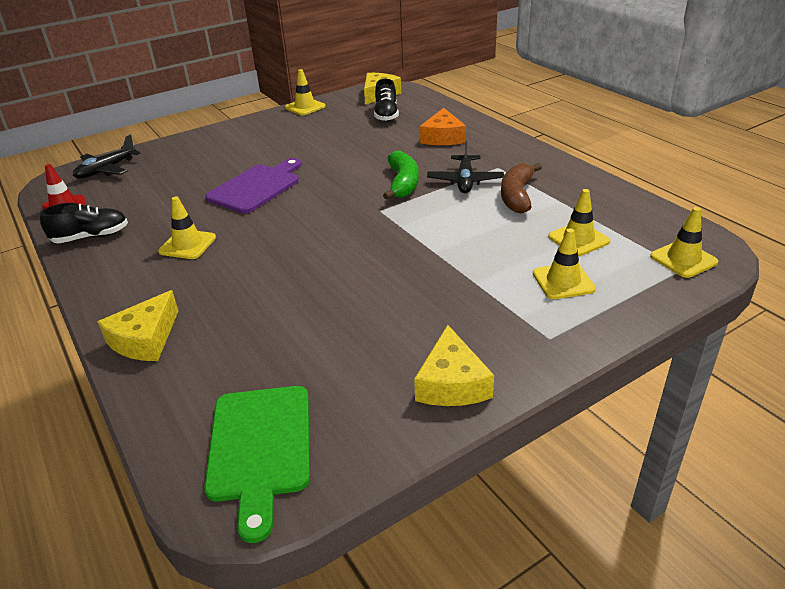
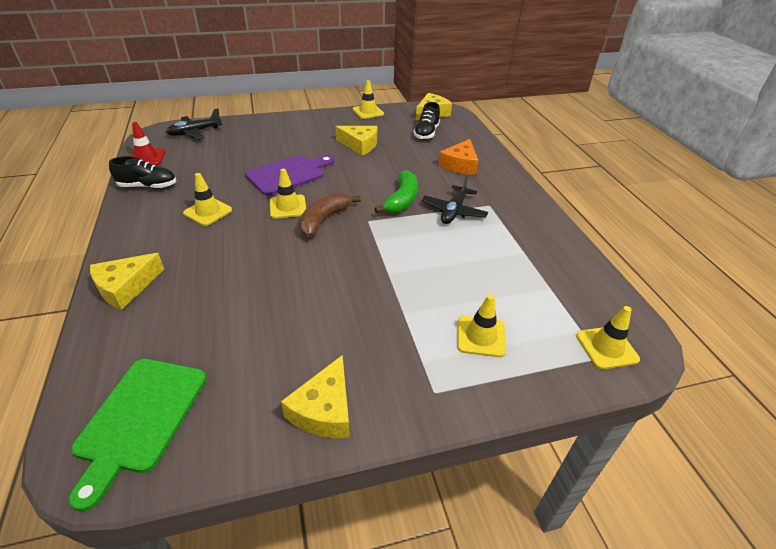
camera: 15 degrees right, 5 degrees up
(319, 141) = (360, 145): none -> yellow cheese
(517, 196) = (489, 237): brown banana -> brown banana (324, 220)
(578, 239) = (519, 297): yellow traffic cone -> yellow traffic cone (288, 207)

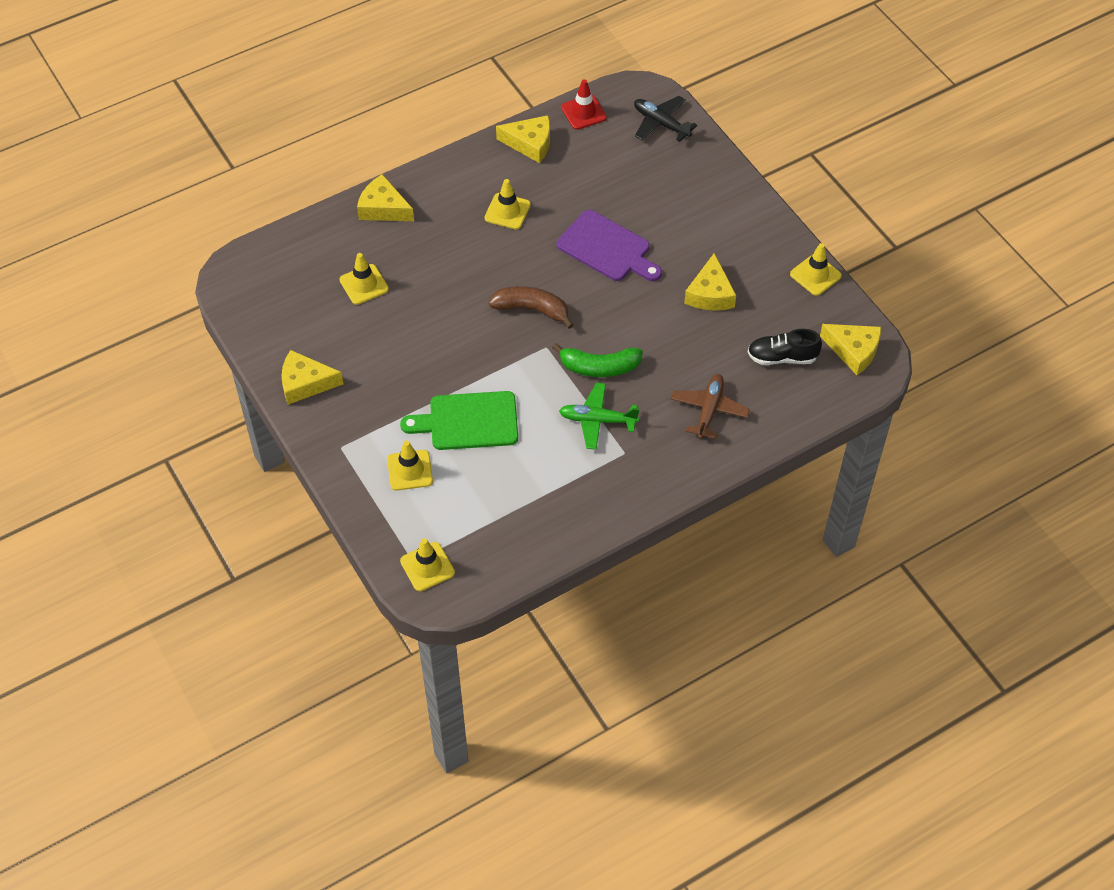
camera: 75 degrees right, 15 degrees up
(140, 418) = (269, 283): green cutting board -> green cutting board (468, 421)
(148, 186) = (530, 143): black shoe -> yellow cheese
(288, 207) = (543, 271): yellow traffic cone -> yellow traffic cone (364, 284)
(454, 211) = (597, 420): black plane -> green plane
(460, 165) = (709, 410): orange cheese -> brown plane

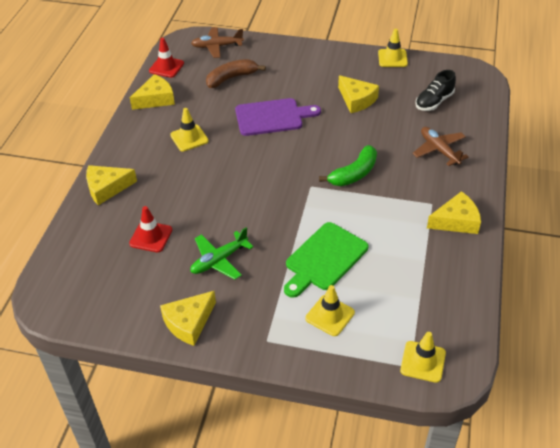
camera: 45 degrees left, 10 degrees down
(364, 284) = (151, 237): yellow traffic cone -> red traffic cone
(532, 309) = (274, 174): brown banana -> brown banana (231, 78)
(597, 420) = (393, 199): green plane -> green plane (219, 260)
(661, 123) = (217, 46): black plane -> brown plane
(853, 351) = (460, 76): yellow cheese -> yellow cheese (456, 221)

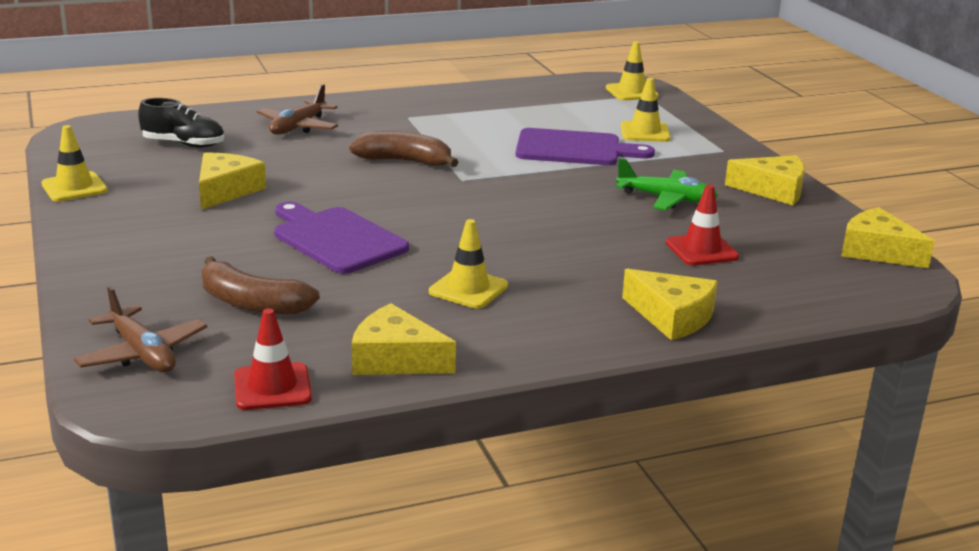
camera: 125 degrees left, 20 degrees down
(324, 259) = (574, 149): green cutting board -> purple cutting board
(354, 174) = (404, 161): green banana -> brown banana
(456, 221) = (422, 104): yellow cheese -> yellow cheese (877, 251)

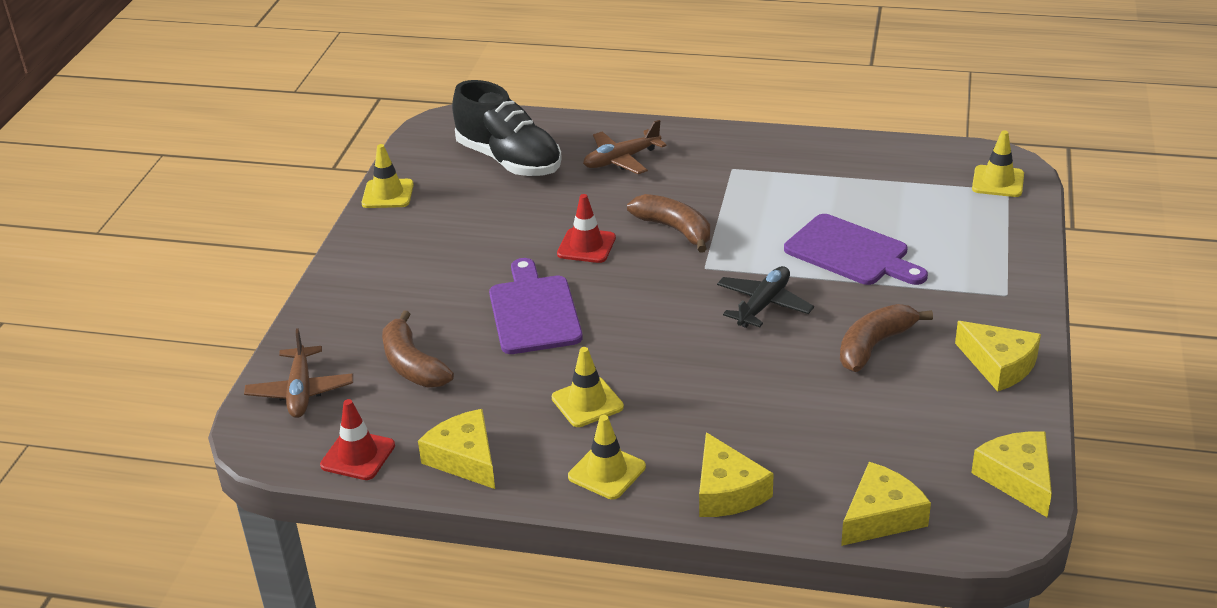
camera: 35 degrees right, 10 degrees up
(184, 144) = (509, 160): black shoe -> black shoe, size x1.68
(225, 190) = (496, 228): yellow cheese -> yellow cheese (881, 516)
(544, 193) = (763, 305): none -> black plane
(645, 132) = (949, 246): yellow traffic cone -> yellow traffic cone (607, 472)
(666, 199) = (874, 346): green plane -> brown banana
(701, 250) = (838, 422): red traffic cone -> red traffic cone (586, 246)

